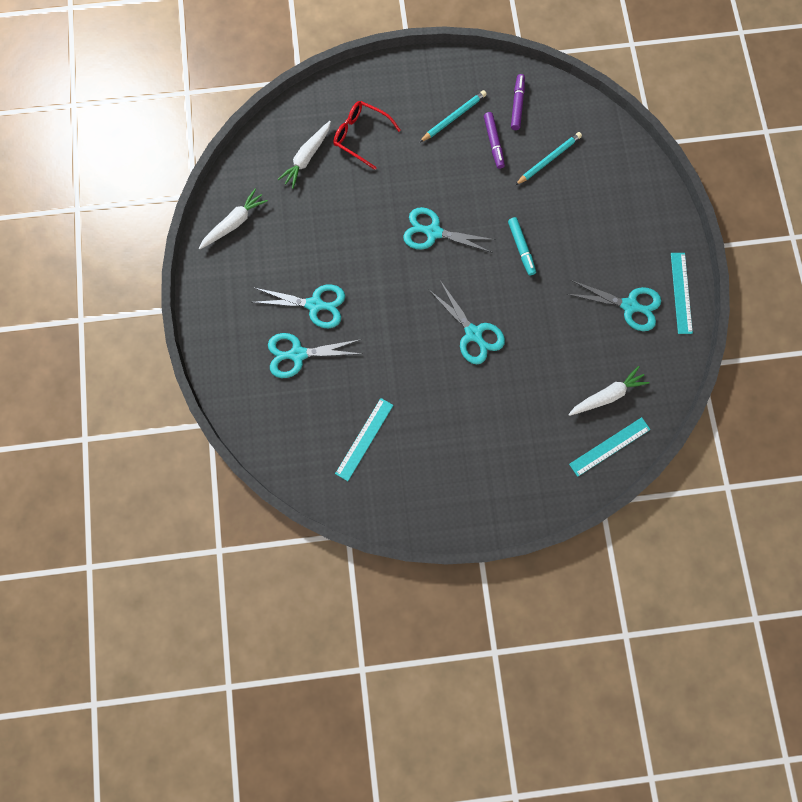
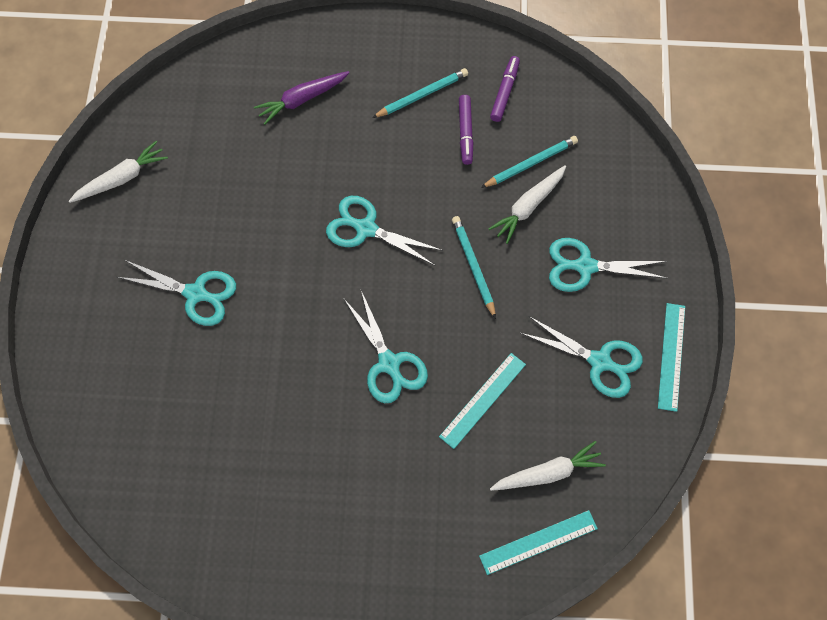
camera: 10 degrees right, 10 degrees down
(297, 354) = (158, 351): turquoise scissors -> turquoise scissors (584, 266)
(307, 158) = (230, 115): white carrot -> white carrot (528, 206)
(360, 136) = (302, 99): red glasses -> purple carrot
(364, 439) = (217, 475): turquoise ruler -> turquoise ruler (483, 400)
(521, 248) = (473, 266): turquoise marker -> turquoise pencil

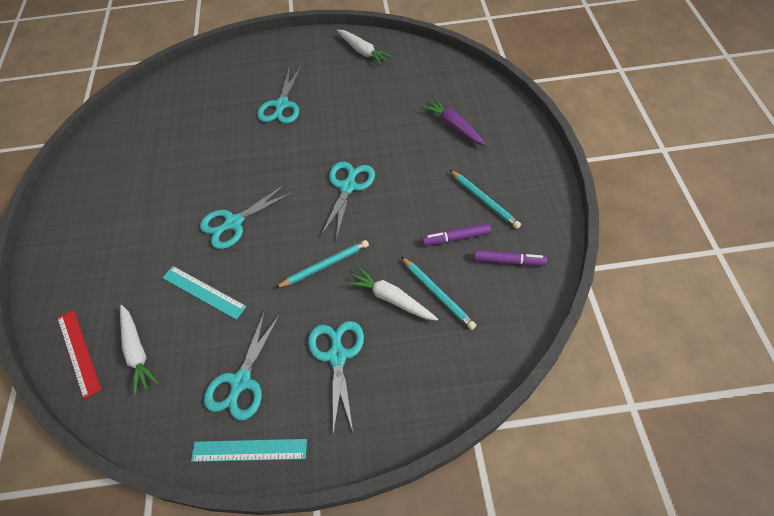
camera: 85 degrees right, 10 degrees down
(538, 542) = (78, 352): turquoise ruler -> red ruler

